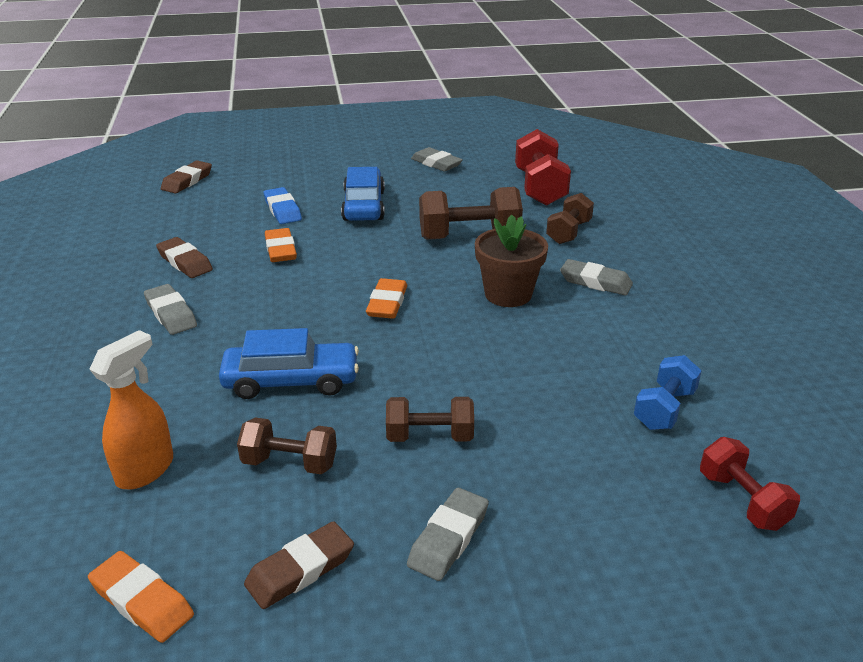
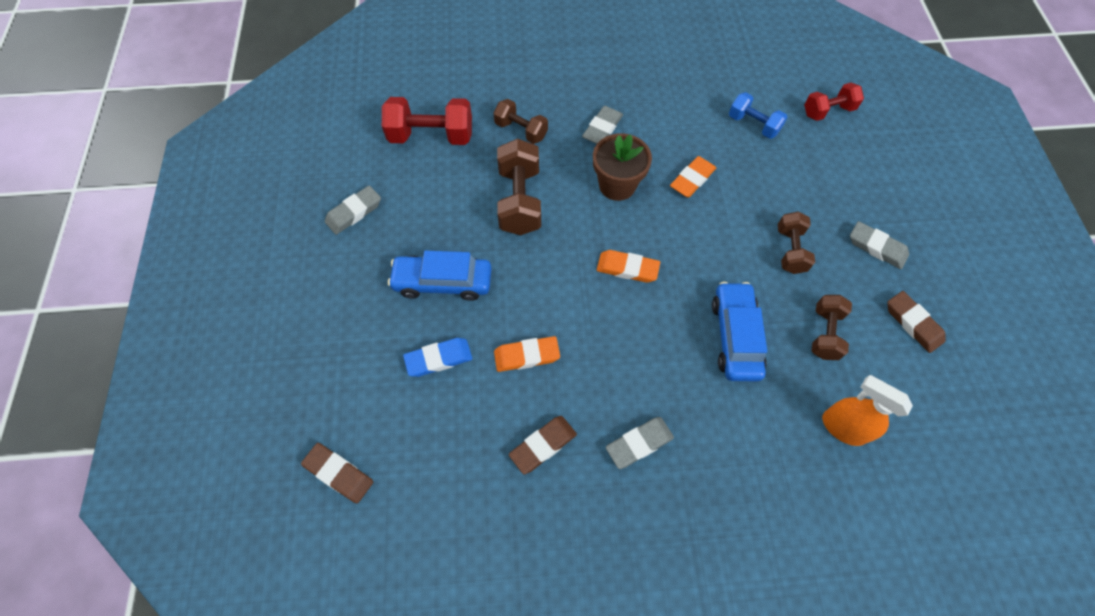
camera: 85 degrees left, 30 degrees up
(142, 601) = (951, 408): orange eraser -> orange eraser (692, 179)

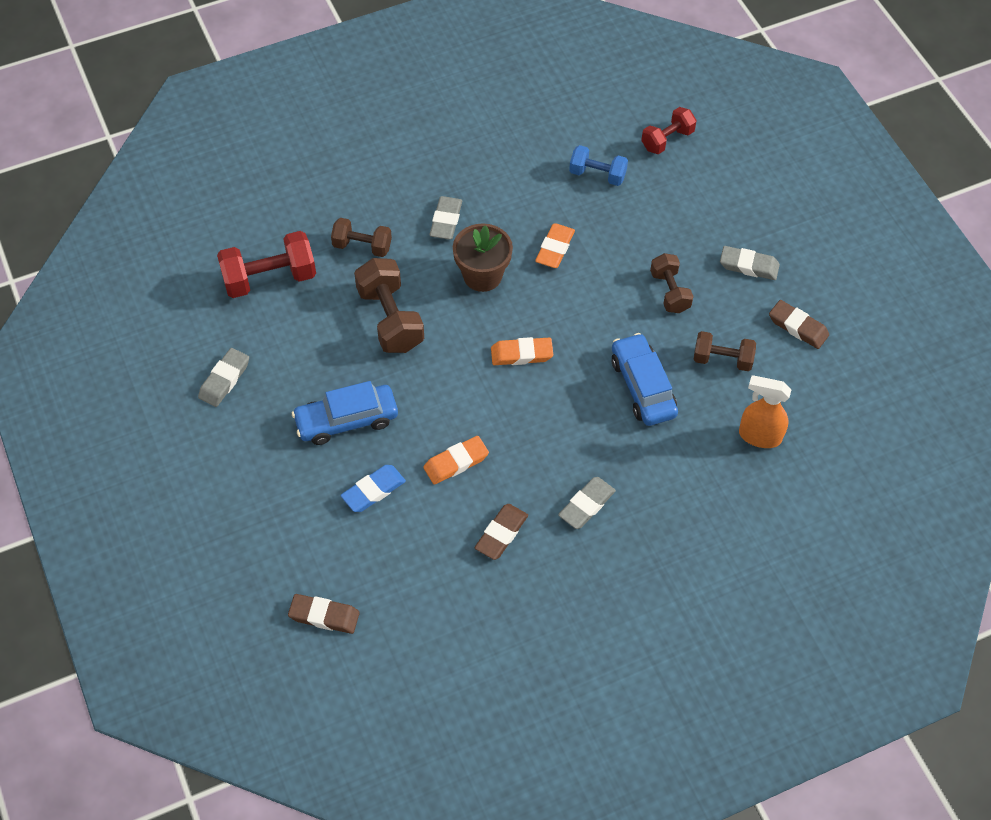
camera: 20 degrees left, 5 degrees down
(825, 333) = (722, 359): brown dumbbell -> brown dumbbell turned 75 degrees counterclockwise

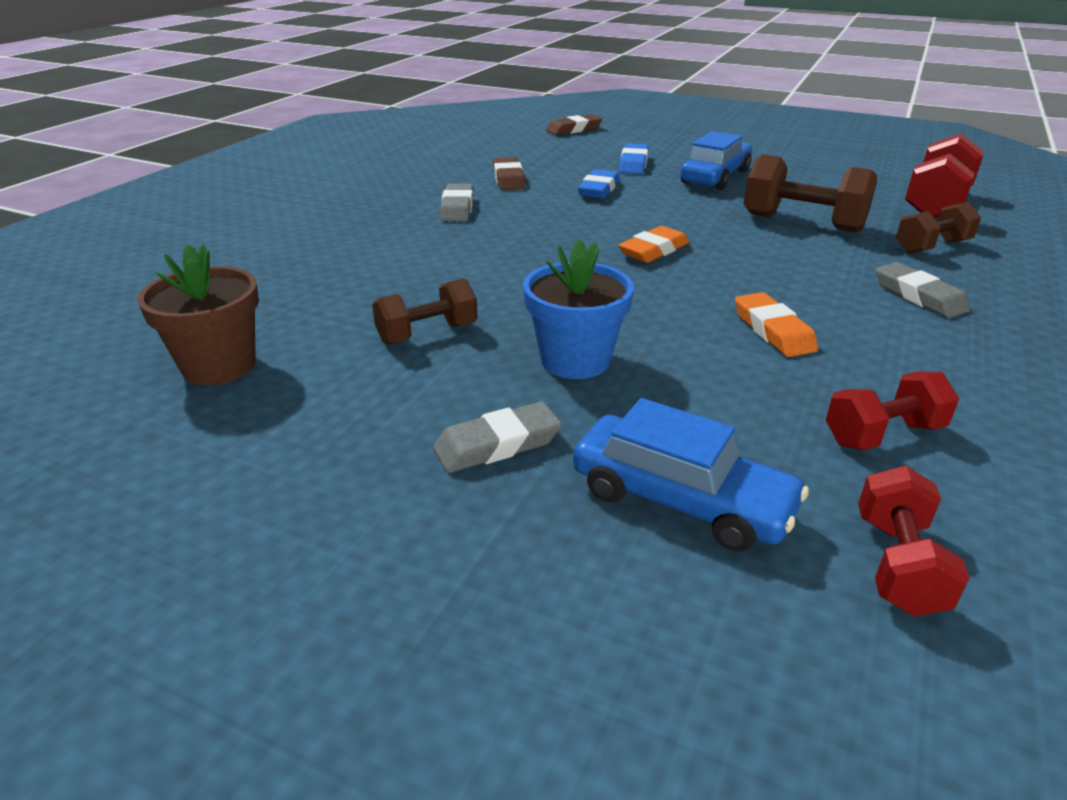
camera: 140 degrees right, 25 degrees down
(224, 380) = (831, 162): grey eraser -> none
(456, 462) = (599, 189): orange eraser -> blue eraser
(482, 275) = (794, 278): brown flower pot -> brown flower pot (219, 366)
(597, 174) = (883, 434): blue dumbbell -> red dumbbell
(643, 387) = (498, 279): blue car -> blue car (681, 500)
(669, 292) = (575, 360): brown dumbbell -> blue flower pot
(759, 436) = (317, 298): orange spray bottle -> none
(798, 327) = (343, 410): brown eraser -> none

